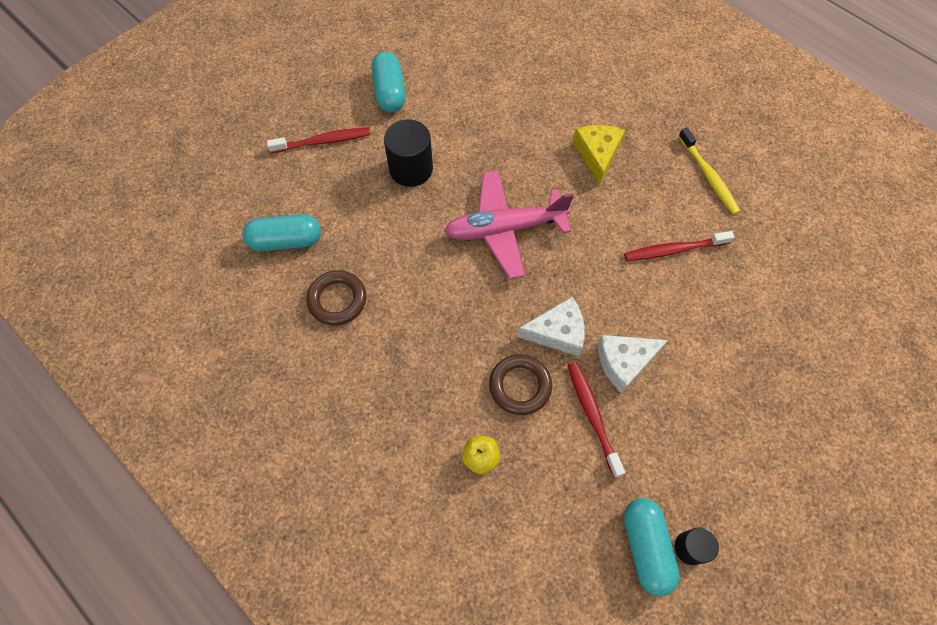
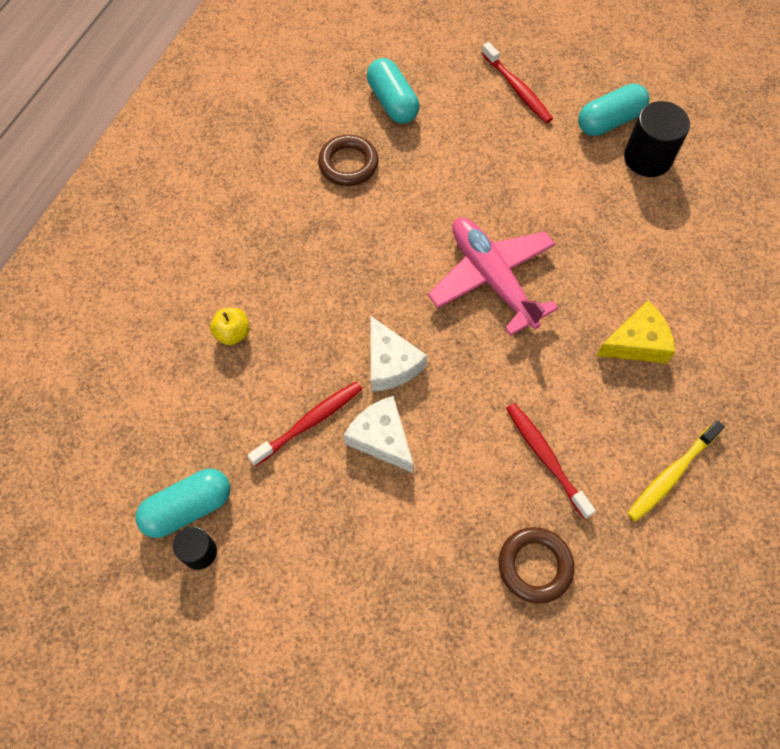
camera: 70 degrees right, 0 degrees up
(411, 169) = (523, 172): black cylinder -> black cylinder (647, 158)
(520, 386) = (318, 346): brown ring -> brown ring (535, 566)

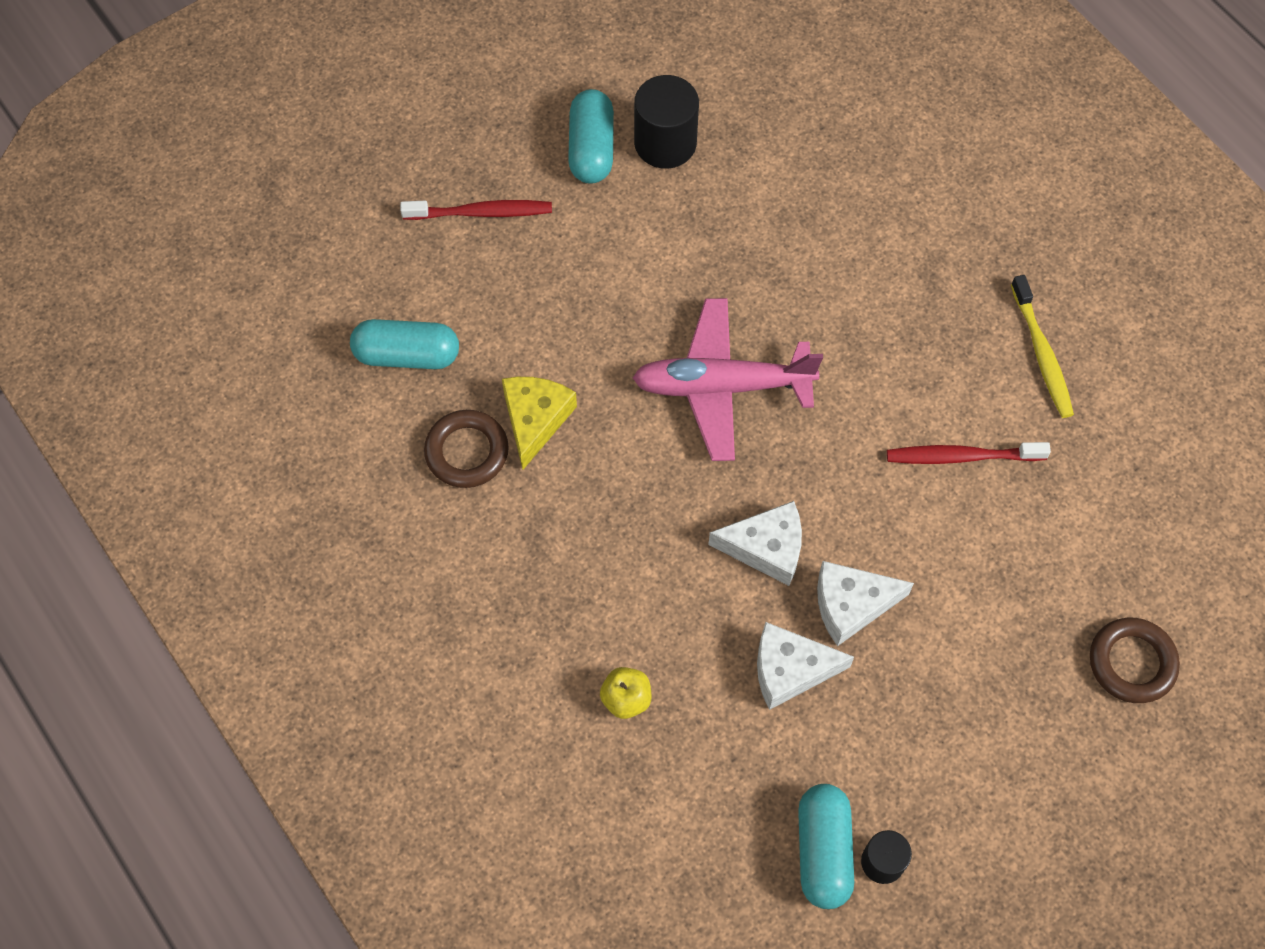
camera: 60 degrees left, 0 degrees up
(309, 422) = (790, 670): red toothbrush -> white cheese
(535, 566) = (1069, 533): brown ring -> brown ring (1131, 663)
(637, 342) = (882, 294): yellow cheese -> yellow cheese (535, 420)

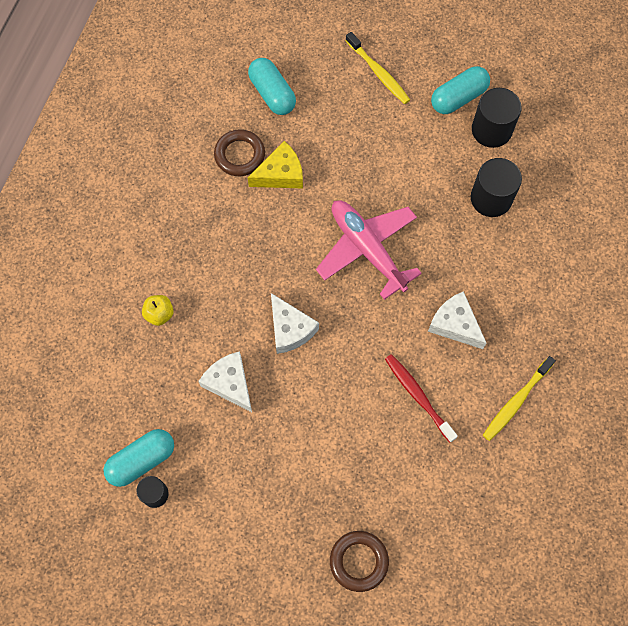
camera: 55 degrees right, 5 degrees up
(481, 212) = (378, 73): red toothbrush -> yellow toothbrush
(758, 205) = (491, 198): none -> black cylinder
(851, 605) = (288, 391): white cheese -> white cheese (455, 324)

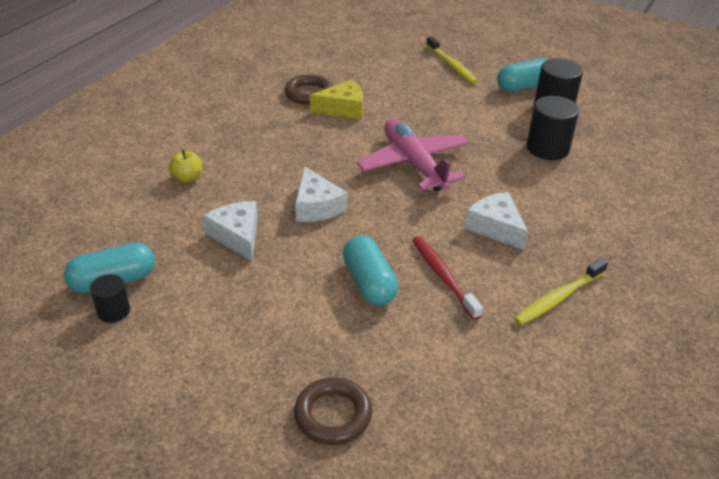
camera: 10 degrees right, 30 degrees down
(272, 94) = (351, 65): turquoise capsule -> turquoise capsule (369, 283)

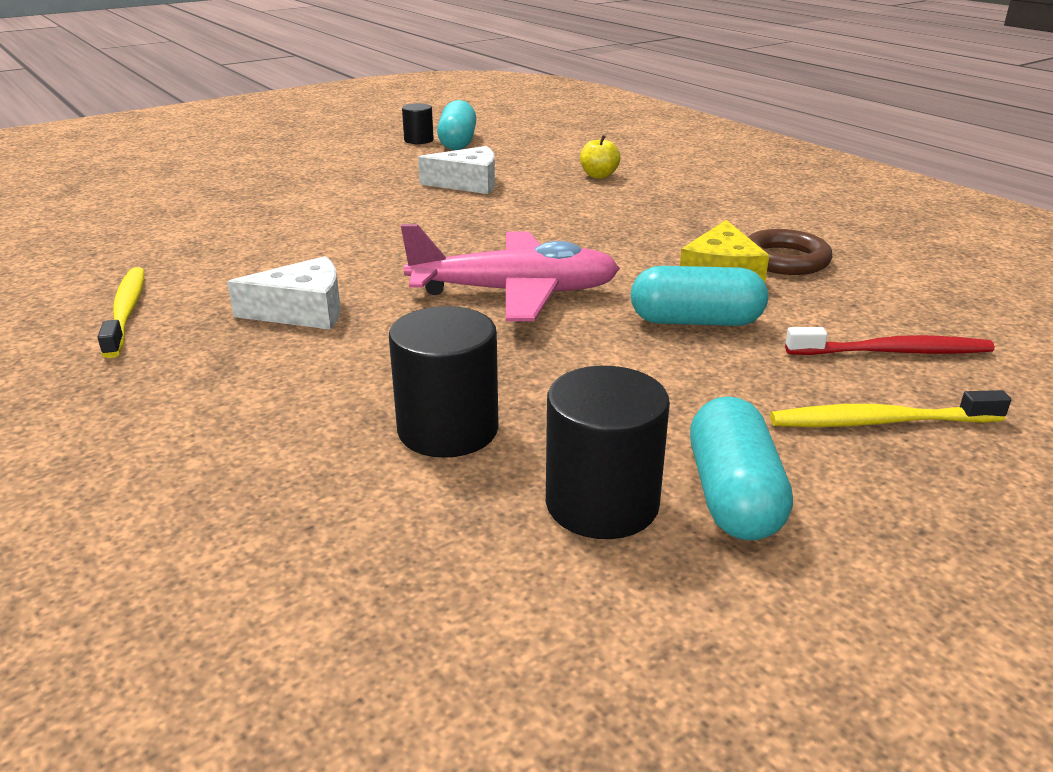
camera: 115 degrees right, 10 degrees down
(316, 206) = (479, 221): white cheese -> none
(333, 415) = (190, 185): brown ring -> none
(369, 283) = (315, 222): turquoise capsule -> turquoise capsule (696, 321)
(443, 276) = (268, 258): red toothbrush -> red toothbrush (892, 352)

